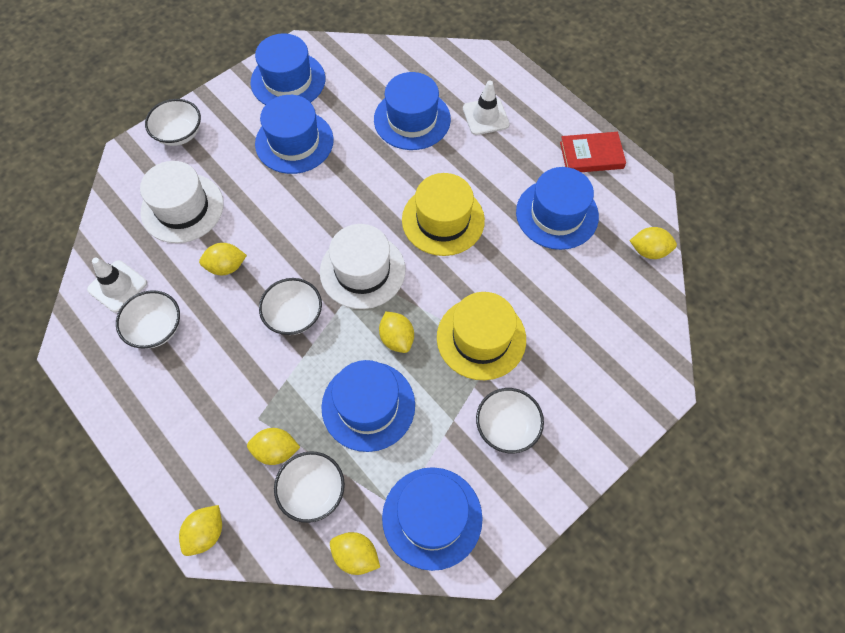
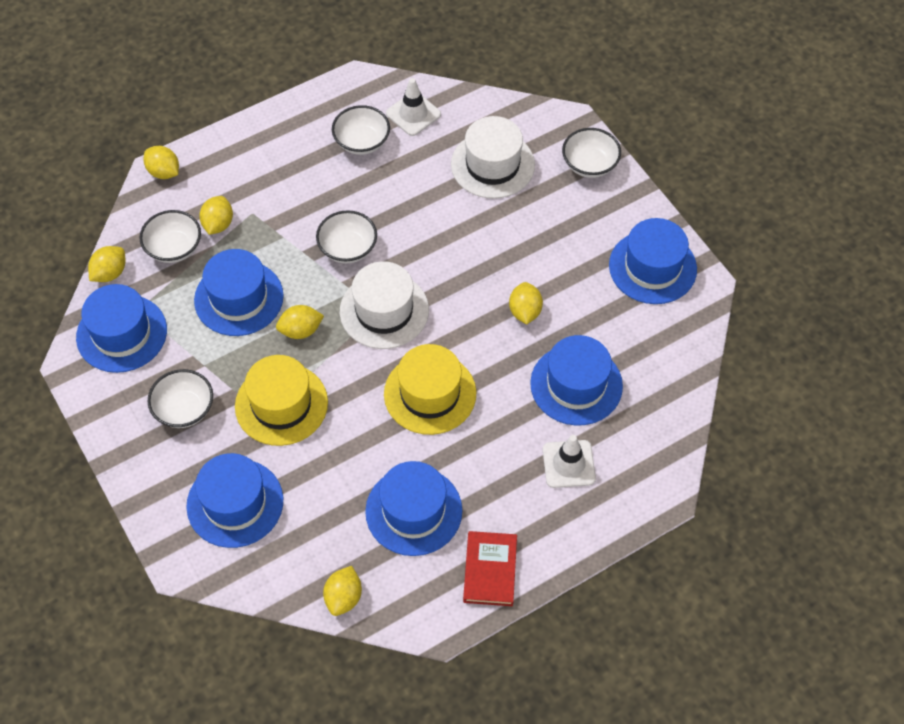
camera: 100 degrees right, 5 degrees down
(226, 267) = (415, 197): yellow lemon -> yellow lemon (525, 311)
(294, 142) = (561, 266): blue hat -> blue hat (235, 503)

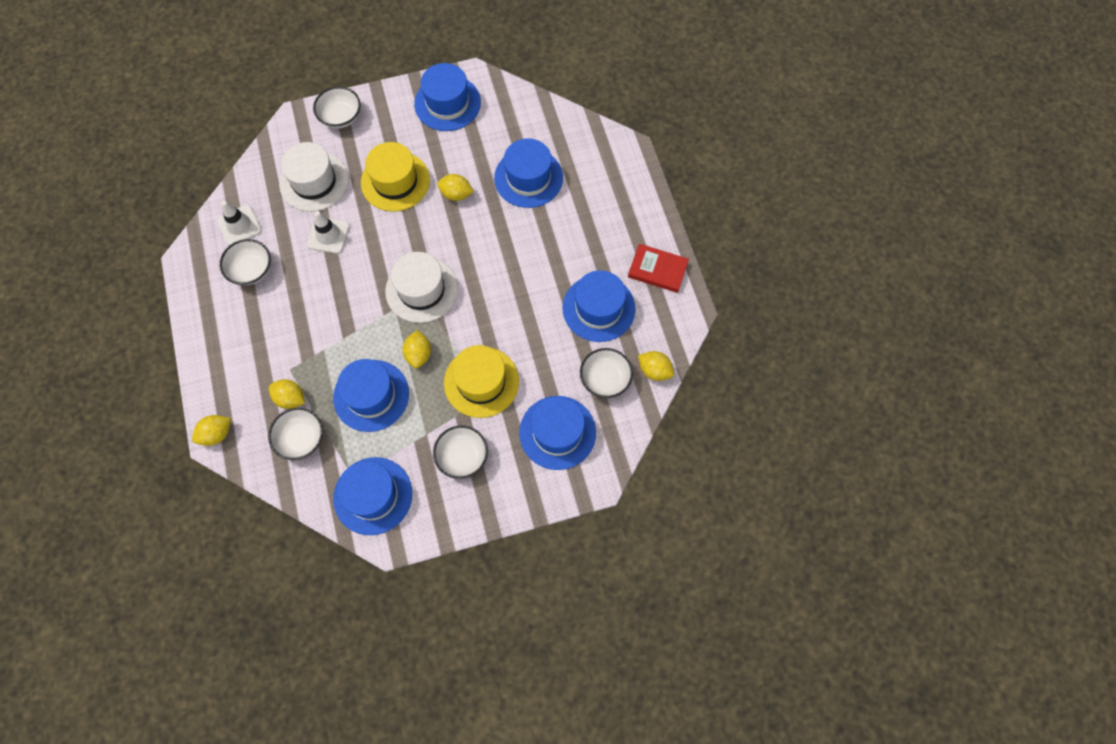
camera: 75 degrees left, 10 degrees up
(110, 273) = (307, 496): yellow lemon -> none
(348, 248) = (353, 303): white bowl -> white bowl (605, 379)
(430, 393) = (505, 275): yellow hat -> yellow hat (395, 181)
(568, 464) = (590, 200): white traffic cone -> white traffic cone (328, 235)

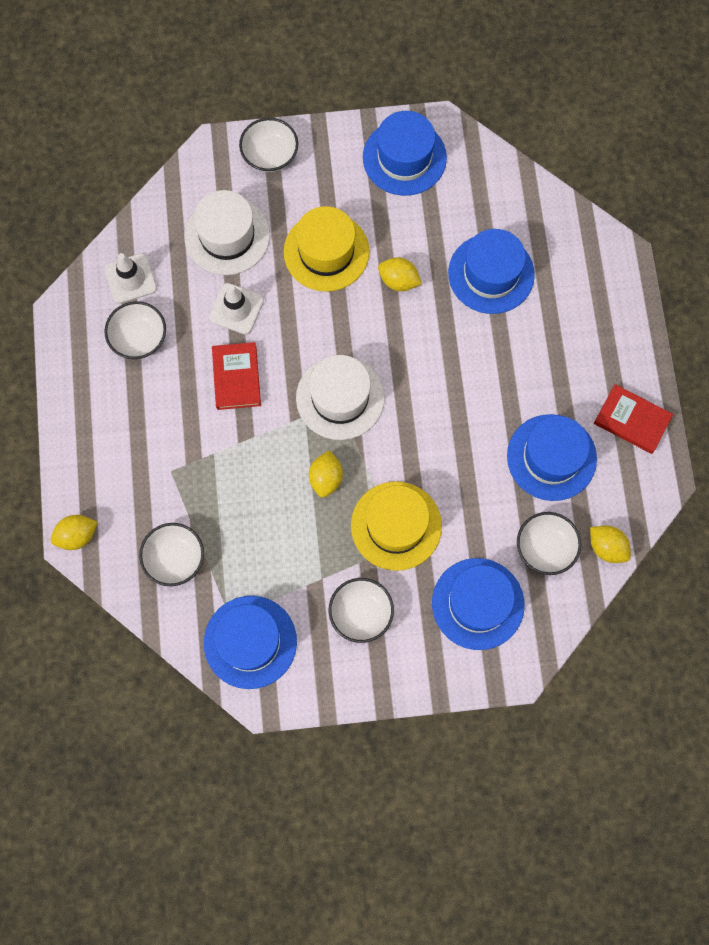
camera: 10 degrees right, 5 degrees up
(290, 398) = (168, 507): yellow lemon -> none
(335, 287) = (236, 377): none -> red book
(371, 395) = (263, 520): blue hat -> none

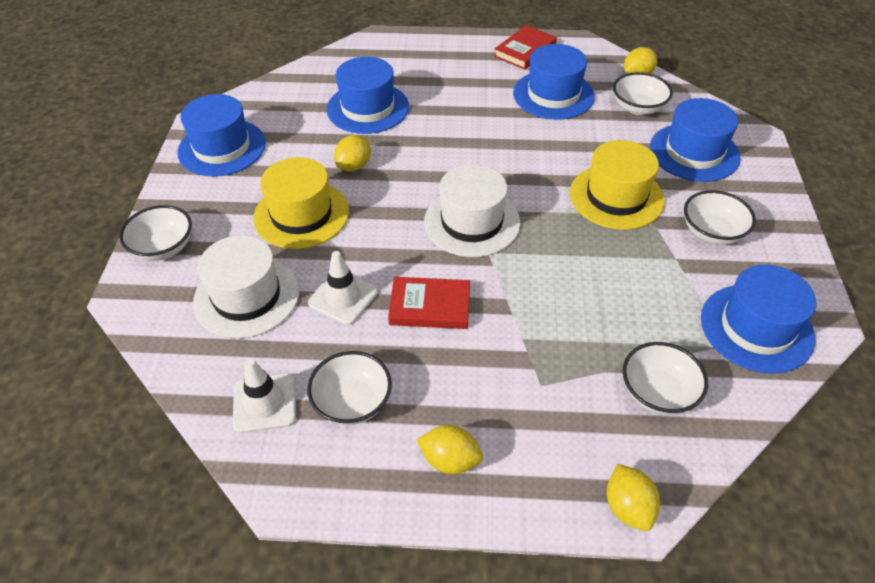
camera: 80 degrees left, 25 degrees down
(326, 478) = (562, 243): yellow lemon -> yellow lemon (450, 460)

